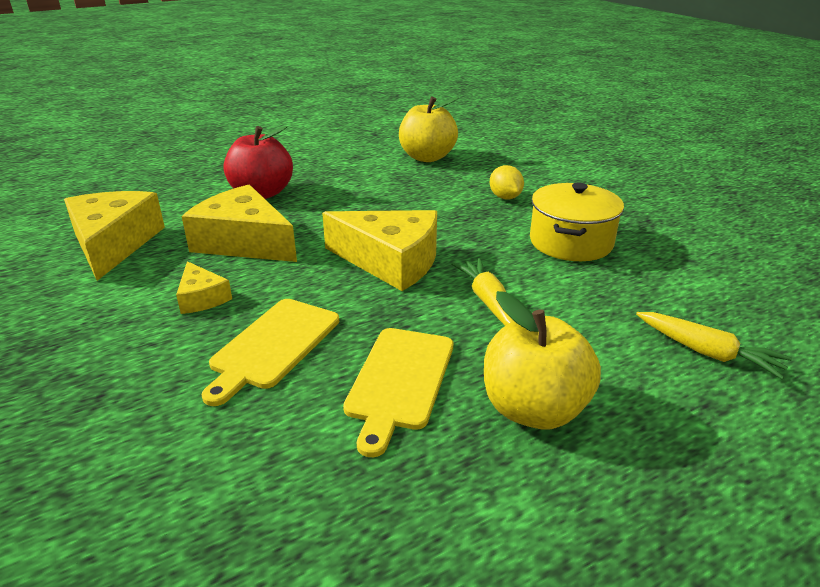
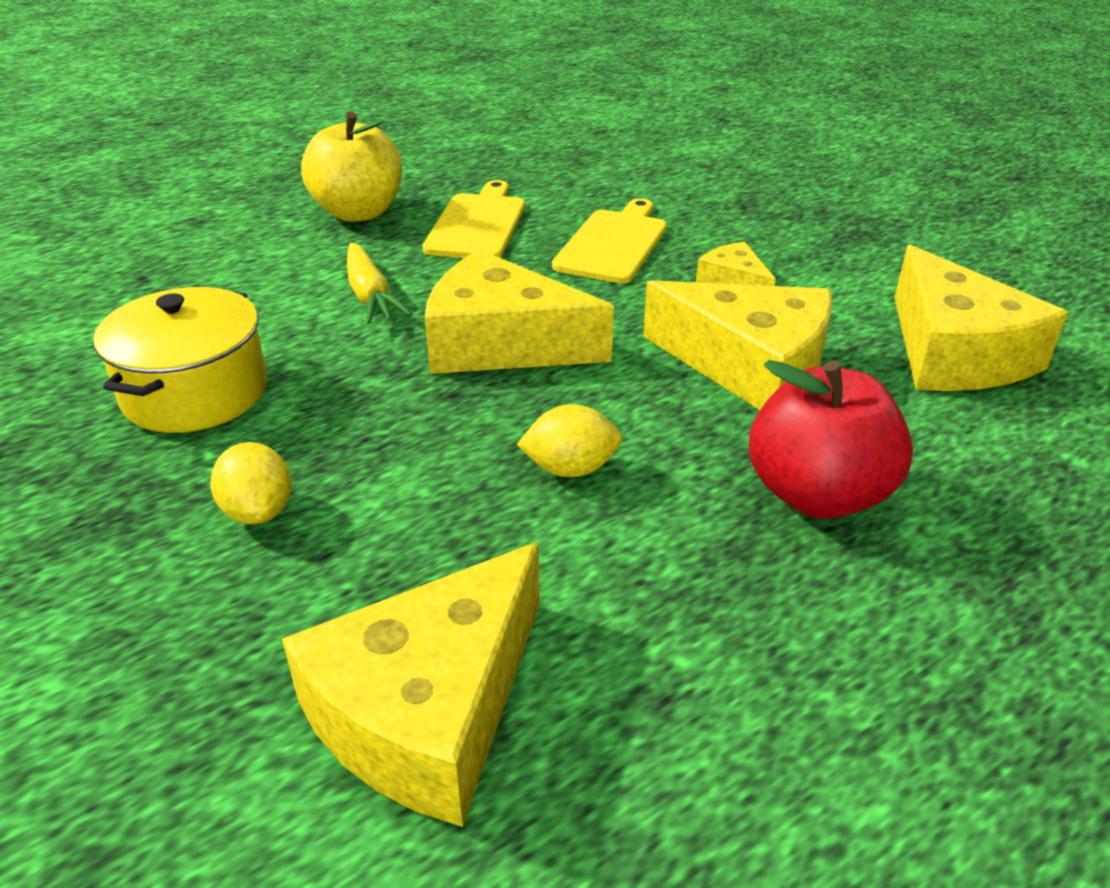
camera: 175 degrees right, 5 degrees up
(366, 205) = (570, 469): none -> yellow lemon
(427, 157) = (429, 709): yellow apple -> yellow cheese
(706, 352) = (151, 257): yellow carrot -> none

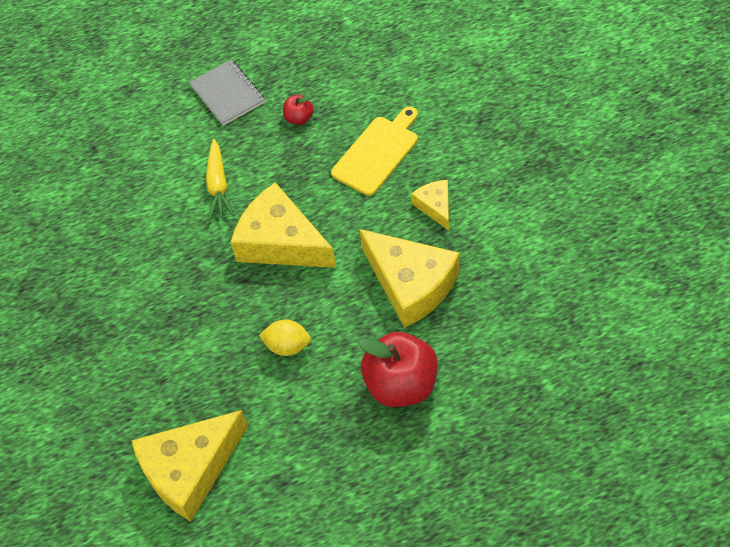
camera: 20 degrees right, 20 degrees up
(195, 392) = (115, 257): yellow pot -> none
(258, 511) = (137, 348): yellow lemon -> none
(358, 212) = (227, 94): yellow apple -> grey notebook
(478, 224) = (299, 118): yellow cutting board -> red apple
(953, 352) = (533, 291): yellow cheese -> none

